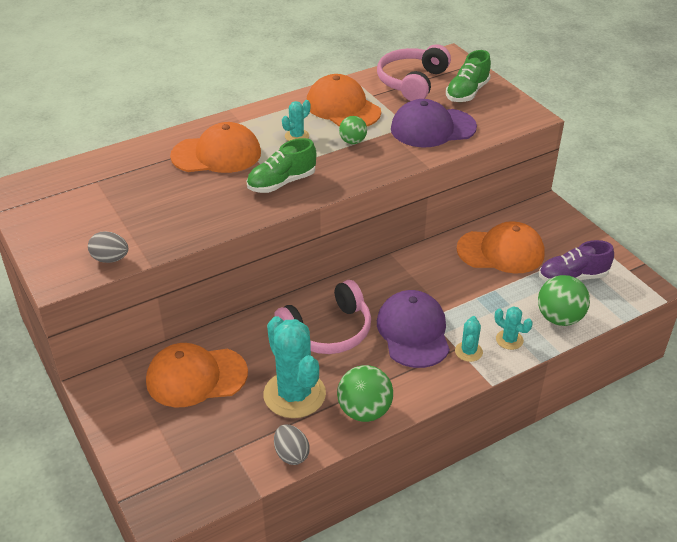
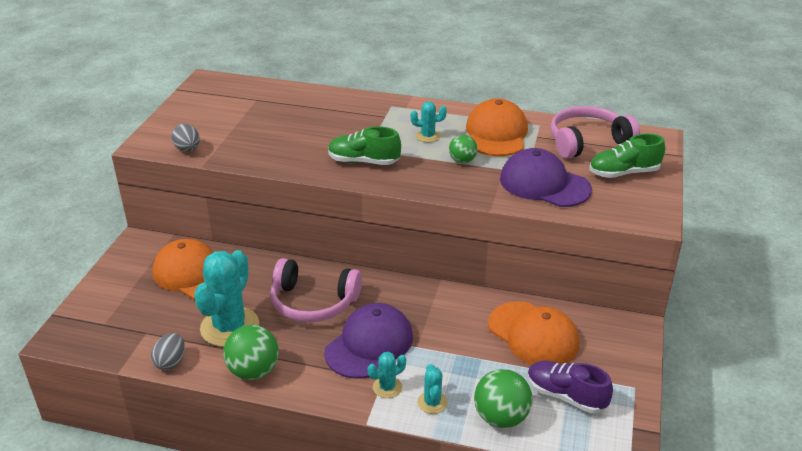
camera: 45 degrees right, 5 degrees down
(217, 154) = (353, 120): orange cap -> none

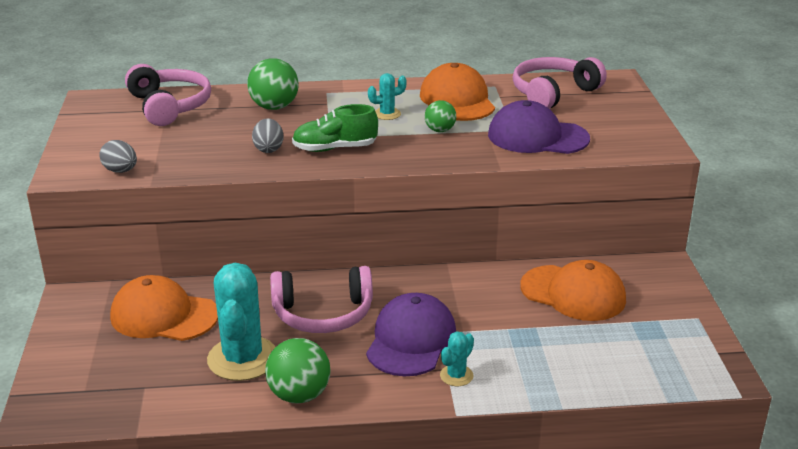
camera: 20 degrees left, 5 degrees down
(171, 362) = (195, 409): grey egg -> grey egg (268, 149)
(260, 97) = (169, 106): none -> pink headphones
(432, 402) = (512, 378): turquoise cactus -> none
(501, 417) = (589, 375): green ball -> green ball (274, 107)
(565, 396) = (639, 340): purple shoe -> none
(623, 173) = (606, 114): green shoe -> none

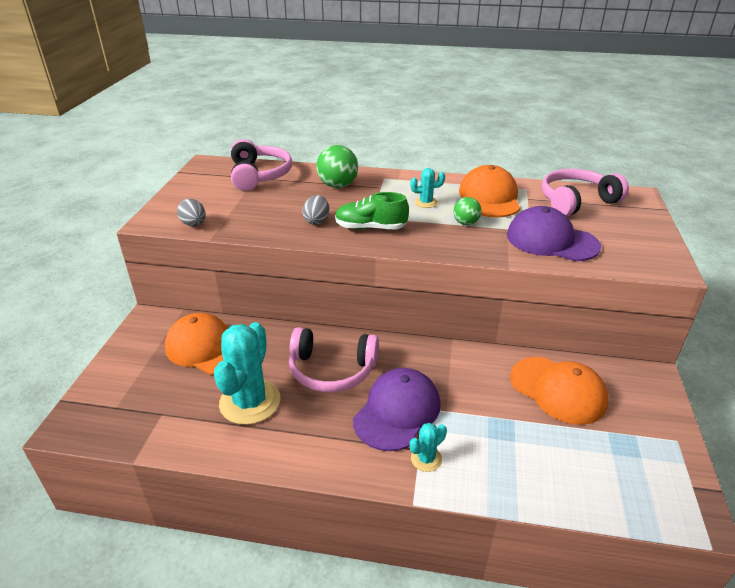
camera: 15 degrees right, 5 degrees up
(299, 395) = (281, 450): green ball -> none

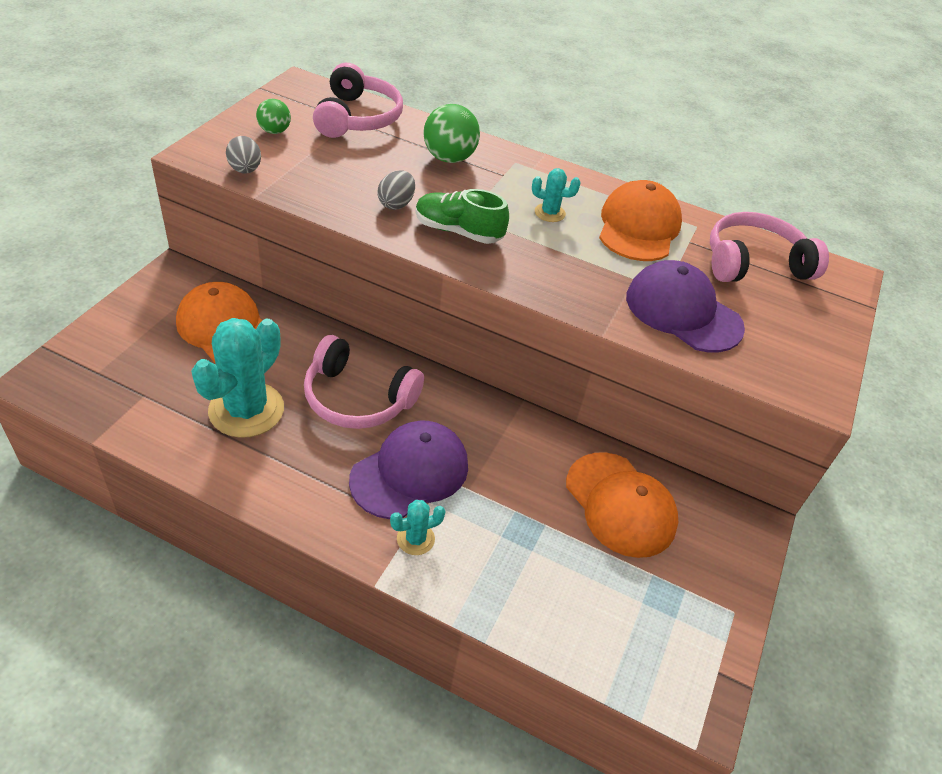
camera: 10 degrees right, 10 degrees up
(465, 223) = (584, 256): green ball -> green ball (274, 131)

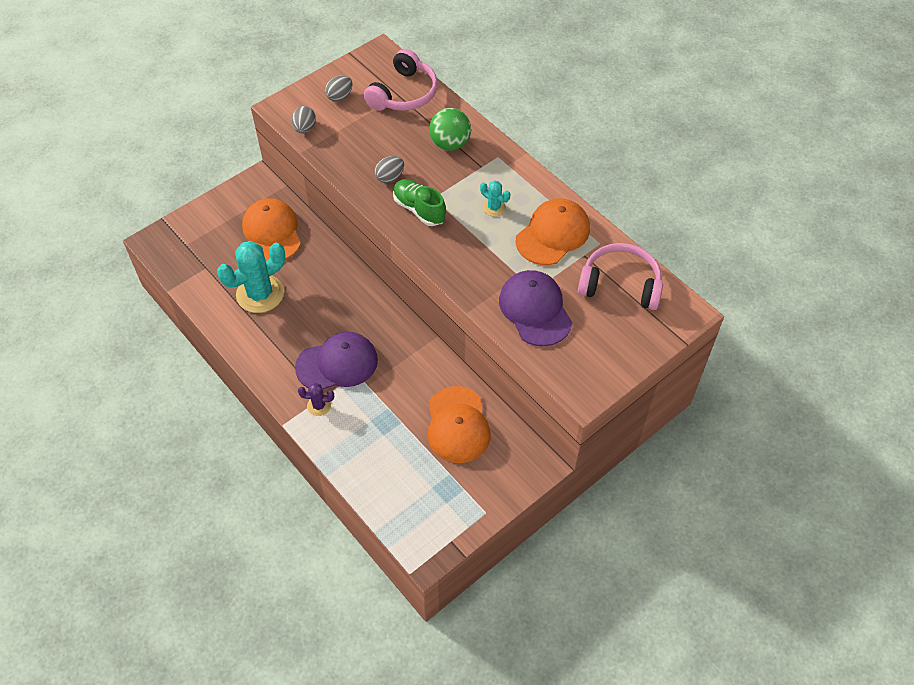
camera: 30 degrees right, 10 degrees up
(274, 131) = (339, 97): green ball -> grey egg
(358, 398) = (330, 304): pink headphones -> none
(415, 539) = (319, 406): turquoise cactus -> purple cactus

